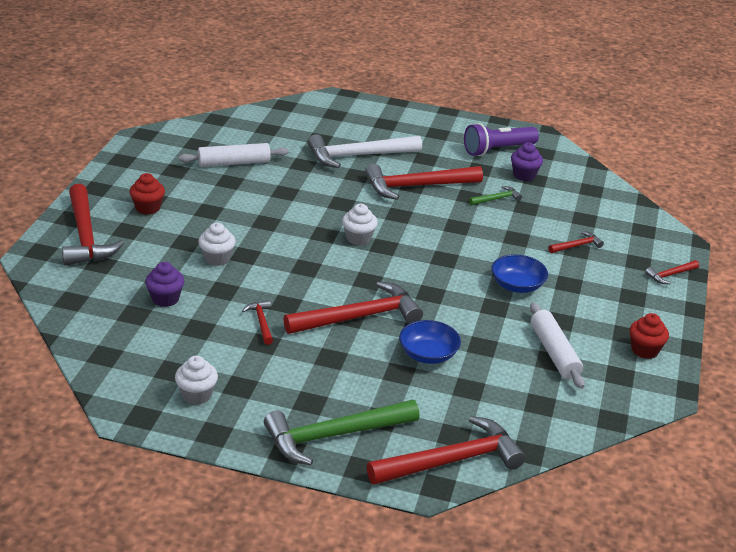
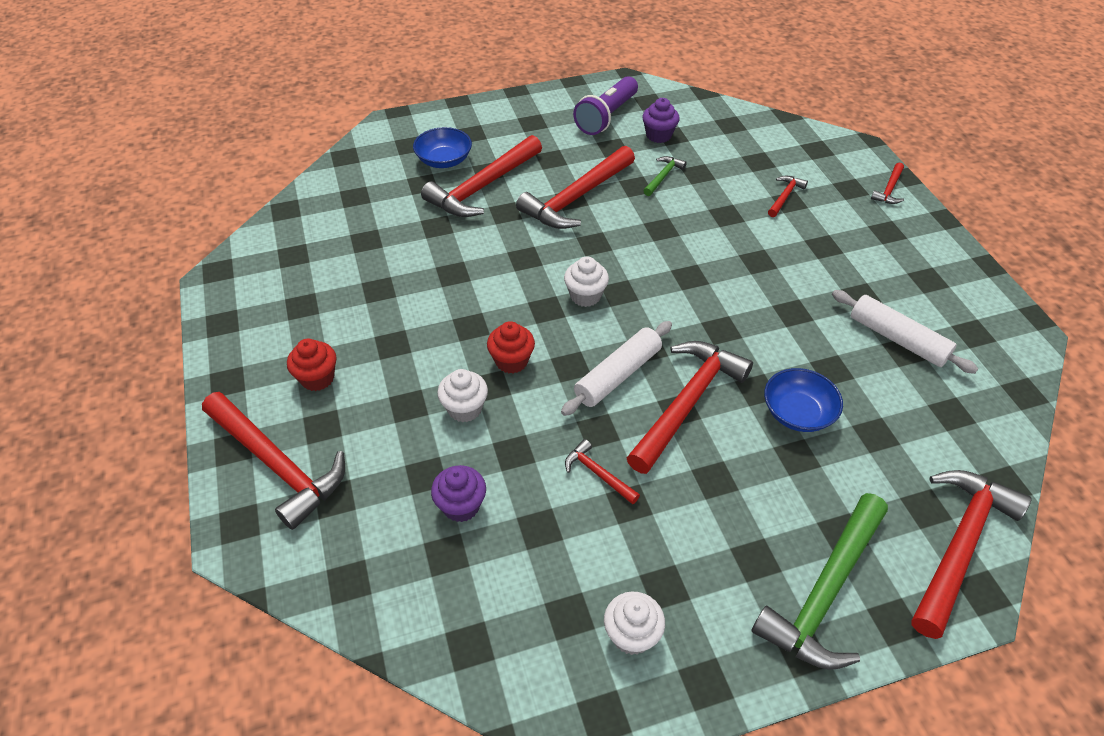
camera: 30 degrees left, 15 degrees up
(234, 163) = (360, 261): white rolling pin -> white rolling pin (618, 375)
(358, 155) = (482, 187): white hammer -> red hammer
(517, 285) = (785, 273): blue bowl -> blue bowl (444, 160)
(644, 350) = (960, 290): red cupcake -> red cupcake (511, 361)

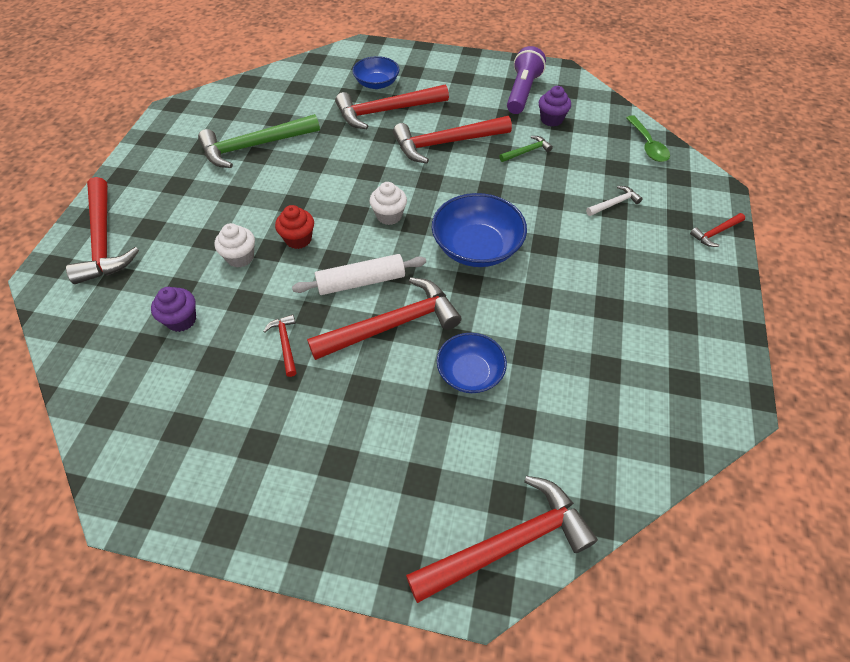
camera: 30 degrees right, 5 degrees up
(317, 378) = (172, 197): red cupcake -> none
(606, 117) = (522, 92): purple flashlight -> purple flashlight turned 135 degrees clockwise
(631, 635) = (207, 465): white cupcake -> none
(699, 290) = (476, 247): none -> blue bowl
(767, 129) = (647, 145): none -> green spoon
(785, 196) = (614, 203): red hammer -> white hammer
(824, 592) = (366, 515): green hammer -> green hammer (254, 146)
(897, 339) = (608, 356): white rolling pin -> none

